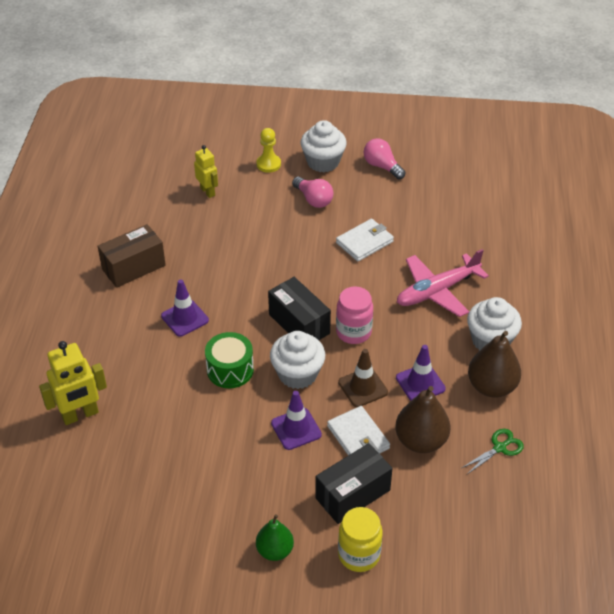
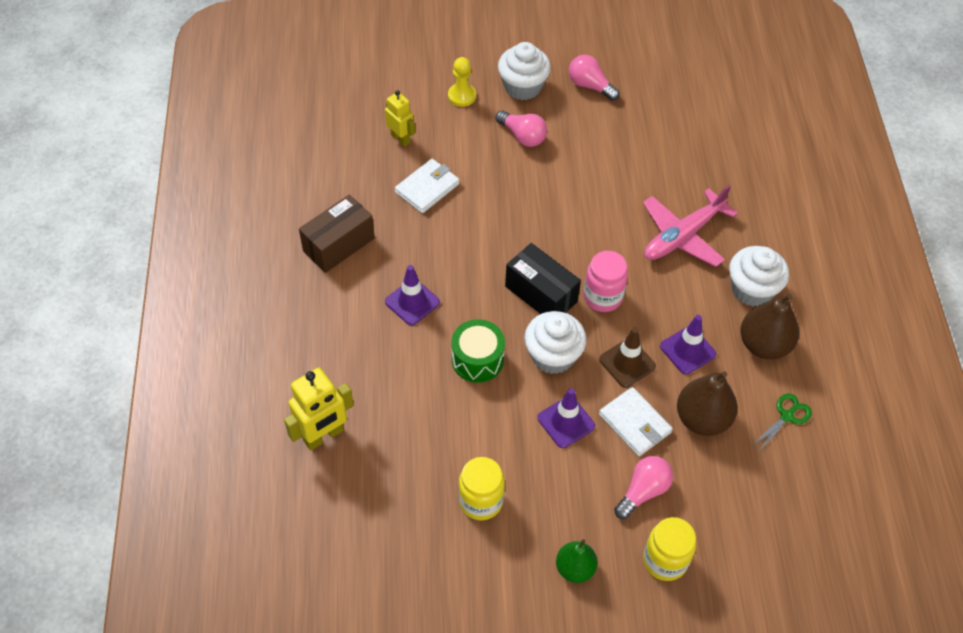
camera: 10 degrees left, 10 degrees up
(204, 484) = (481, 501): none -> yellow jar
(352, 494) = (643, 491): black box -> pink light bulb
(364, 242) = (591, 184): white wallet -> white wallet (427, 188)

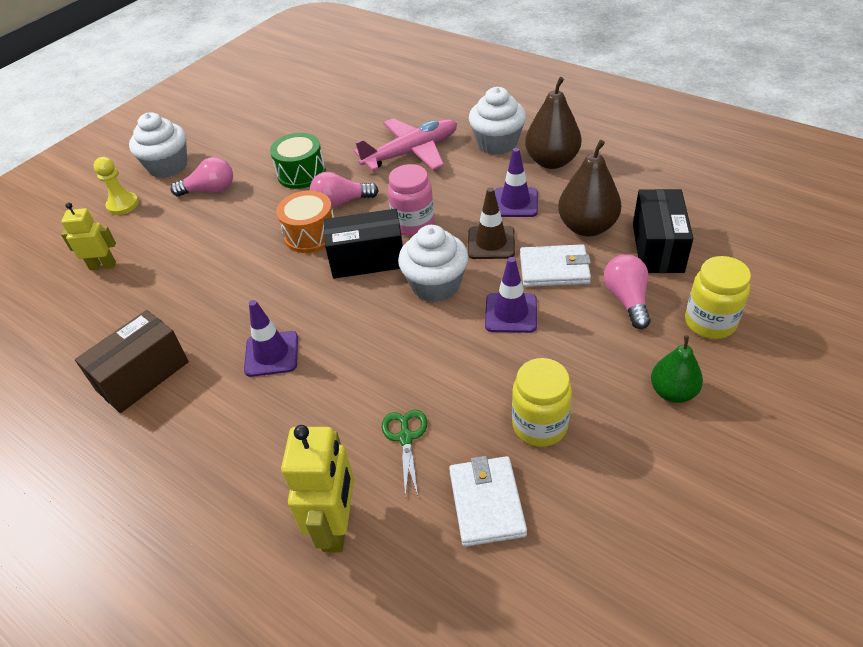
camera: 45 degrees left, 10 degrees down
(339, 245) = (143, 376): brown box -> brown box turned 45 degrees clockwise
(427, 188) = (174, 275): white wallet -> white wallet (486, 503)
(477, 359) = (384, 339): green drum -> green drum (301, 173)
(534, 238) = (310, 235): none -> orange drum
(590, 86) = (221, 132): pink light bulb -> pink light bulb (341, 202)
(683, 235) = (411, 153): pink plane -> pink plane turned 120 degrees counterclockwise
(721, 482) = (657, 247): none -> black box
(786, 416) = (627, 181): green scissors -> green scissors (405, 437)

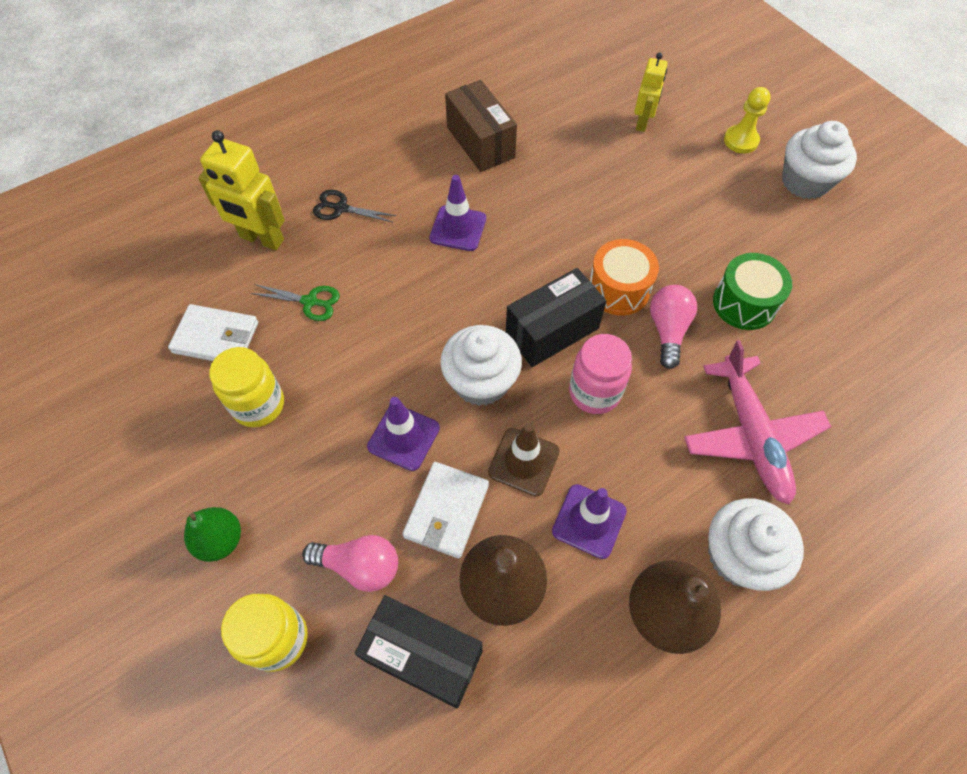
camera: 105 degrees right, 15 degrees up
(210, 190) = (741, 214): pink light bulb -> none
(268, 465) = (341, 208): none -> black scissors
(367, 259) = (552, 331): black box -> black box turned 45 degrees clockwise

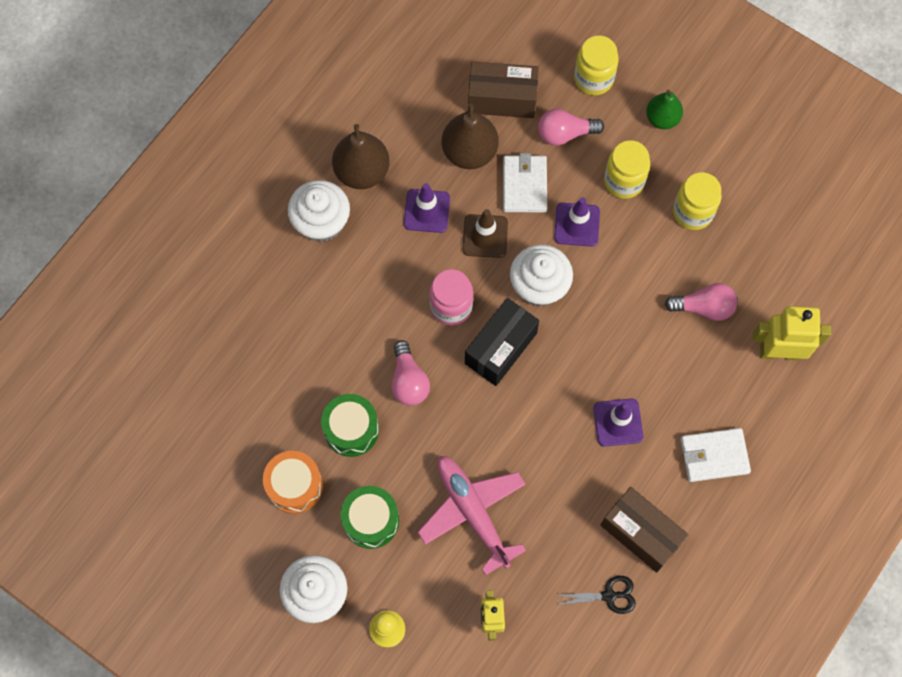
camera: 160 degrees right, 10 degrees up
(216, 337) = (757, 252): white wallet -> white wallet (714, 456)
(310, 302) = (704, 307): green scissors -> pink light bulb
(318, 472) = (624, 181): none -> yellow jar
(341, 208) = (730, 408): black scissors -> black scissors (609, 595)
(423, 655) = (502, 99): black box -> brown box
(618, 289) = (459, 407): orange drum -> orange drum (295, 486)
(739, 221) = (371, 520): none -> green drum
(751, 435) = (327, 312): pink plane -> pink plane (473, 513)

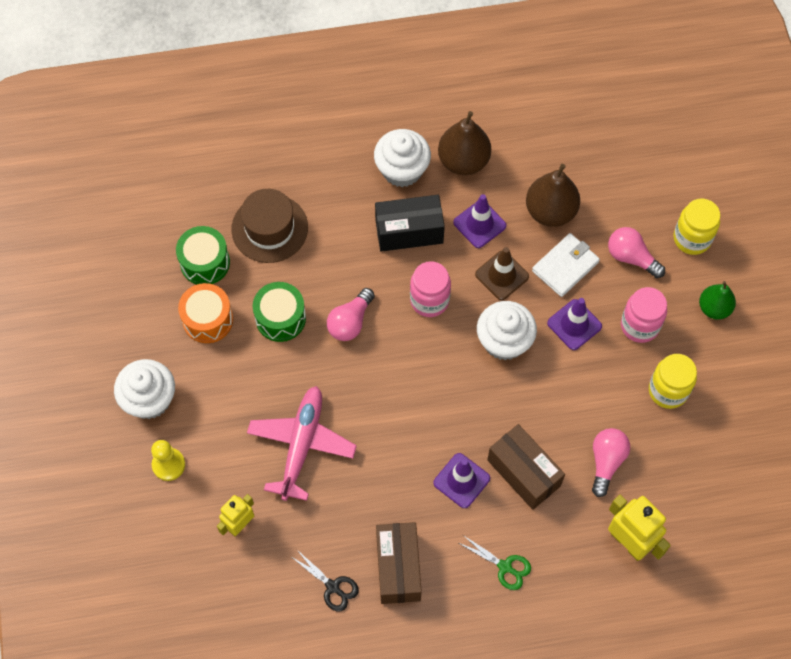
camera: 45 degrees right, 5 degrees down
(266, 366) = (269, 228): none -> brown hat
(371, 520) = (231, 387): green drum -> green drum (205, 262)
(500, 348) = (434, 357): black box -> black box (409, 231)
(502, 99) = (610, 196): brown box -> brown box (523, 473)
(624, 181) = (639, 325): yellow jar -> pink jar
(704, 307) = (606, 462): pink light bulb -> pink light bulb turned 120 degrees counterclockwise
(714, 456) = (505, 567): white wallet -> green scissors

